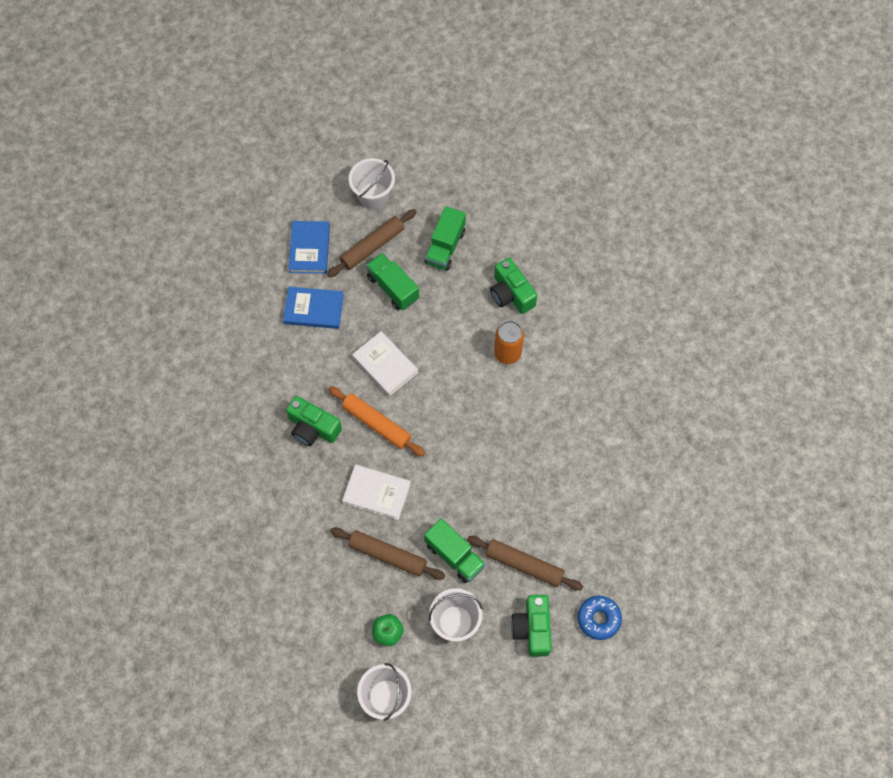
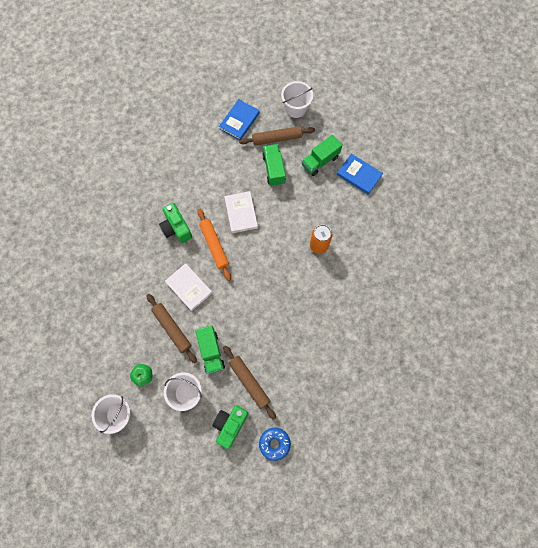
camera: 30 degrees right, 5 degrees up
(314, 309) = (220, 158): blue book -> blue book (359, 175)
(511, 294) = (343, 210): green camera -> none

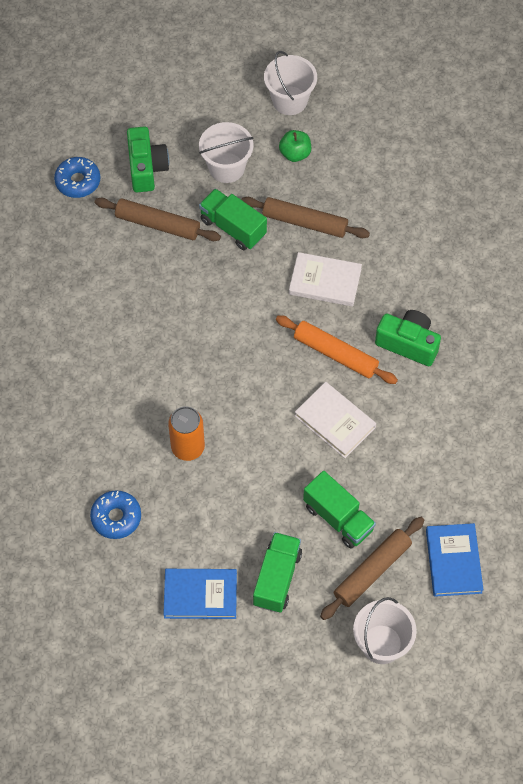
camera: 145 degrees right, 10 degrees down
(375, 233) = (116, 517): none -> blue donut

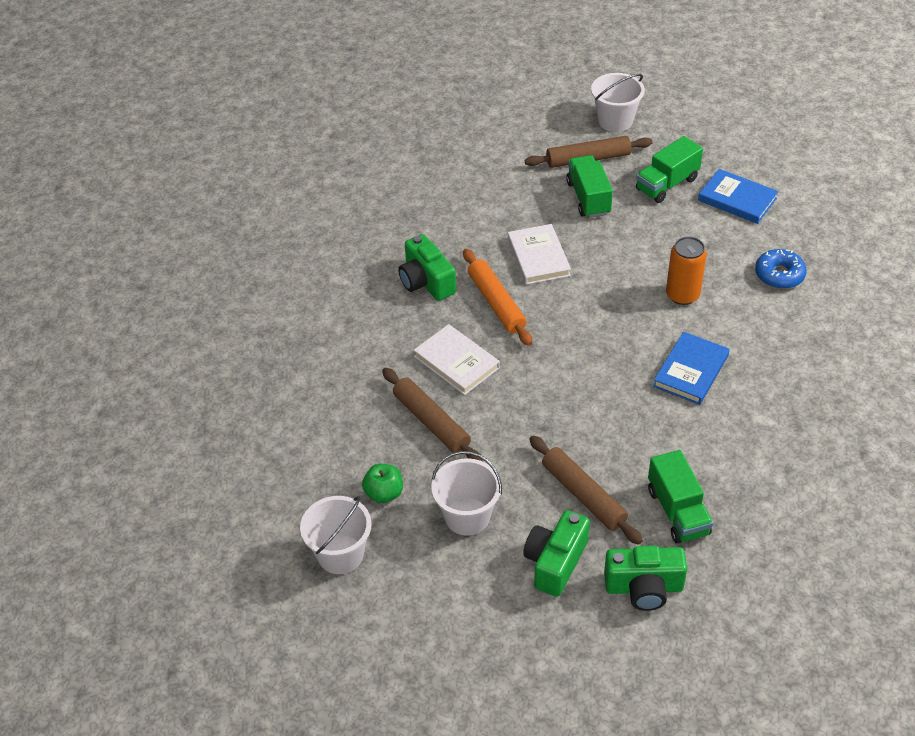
camera: 145 degrees left, 15 degrees down
(78, 181) = (644, 588): blue donut -> green camera
(233, 227) = (506, 453): green truck -> green truck (677, 511)
(453, 561) = (521, 140): blue book -> blue book (691, 371)

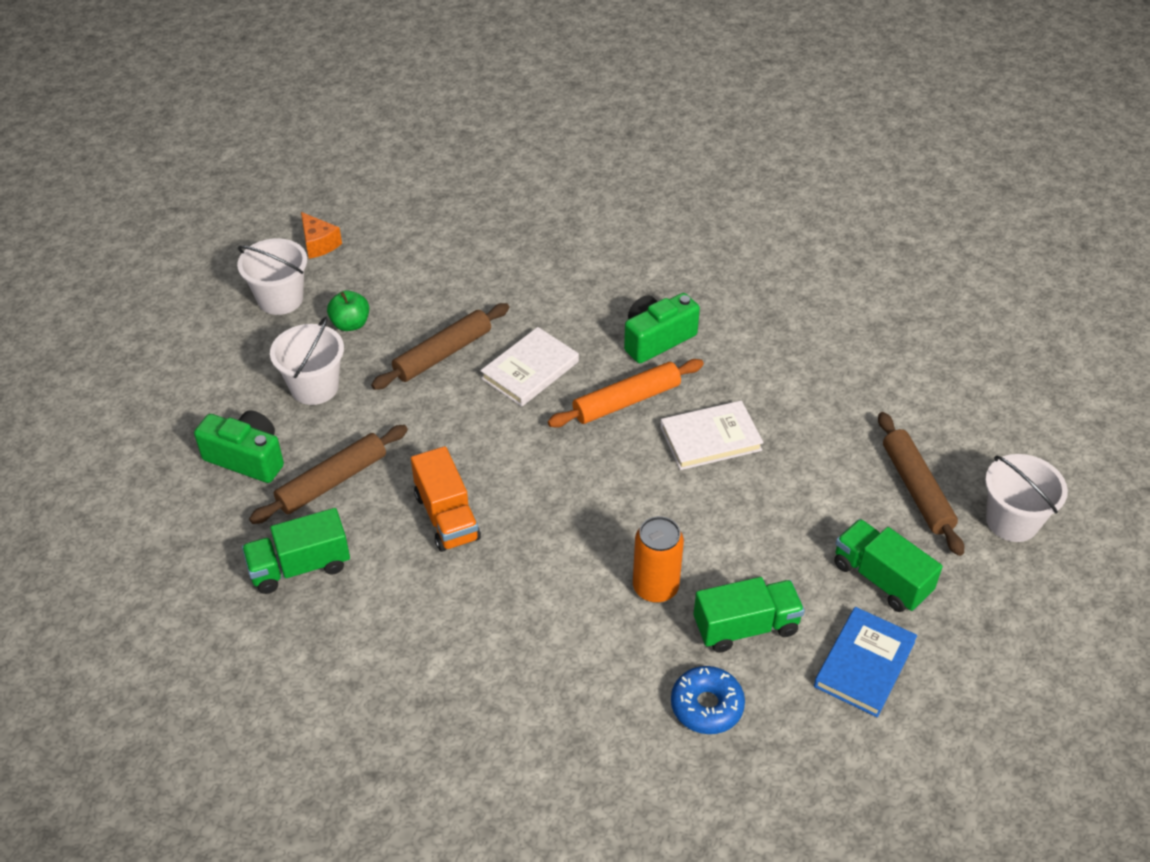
camera: 85 degrees right, 0 degrees up
(260, 527) = (319, 244): none -> orange cheese
(588, 198) = (833, 489): green truck -> green truck (746, 627)
(620, 415) = (447, 517): none -> orange truck
(644, 588) = (202, 532): green camera -> none
(691, 371) = (518, 590): blue book -> none

